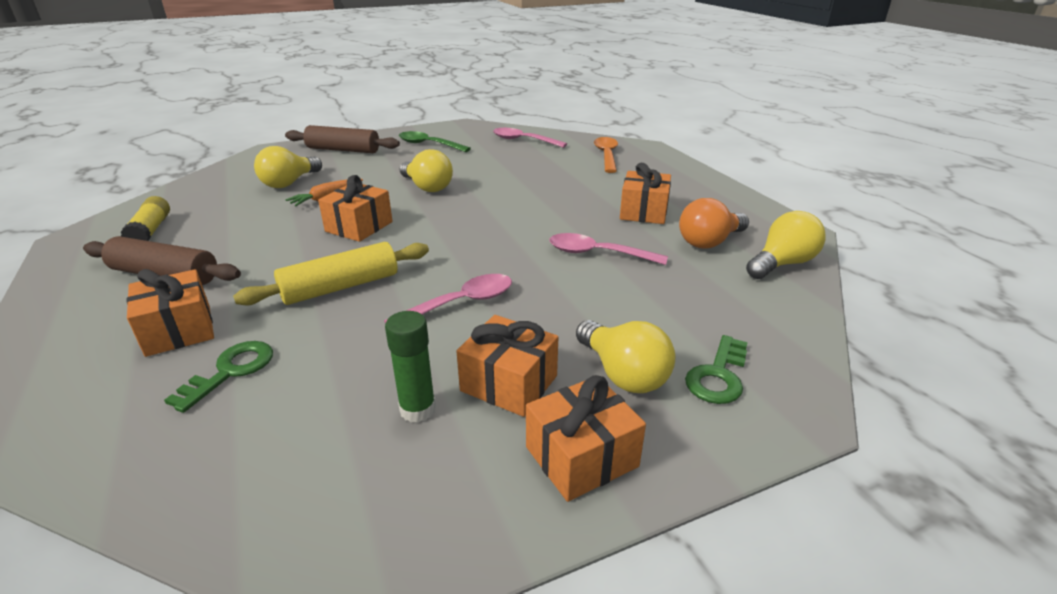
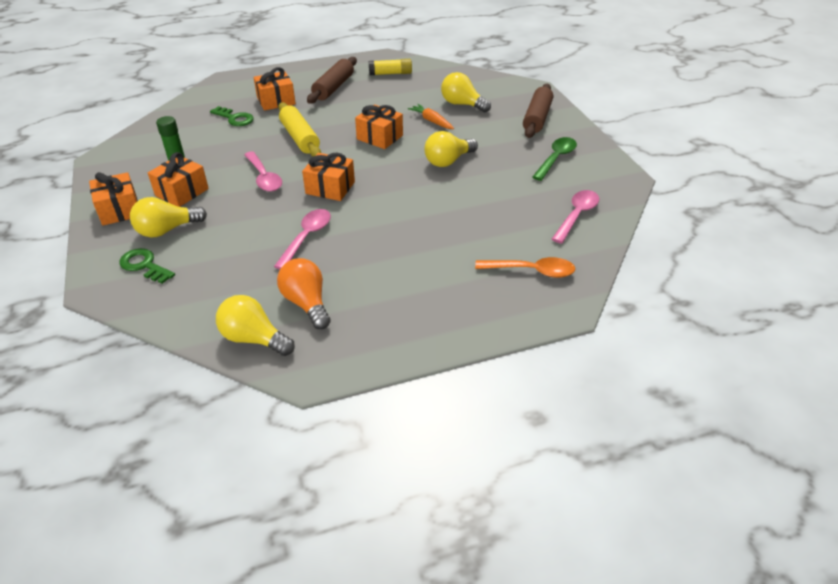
camera: 95 degrees right, 10 degrees up
(643, 212) = (376, 274): orange gift -> orange gift (330, 188)
(782, 264) = (254, 339): yellow light bulb -> yellow light bulb turned 150 degrees clockwise

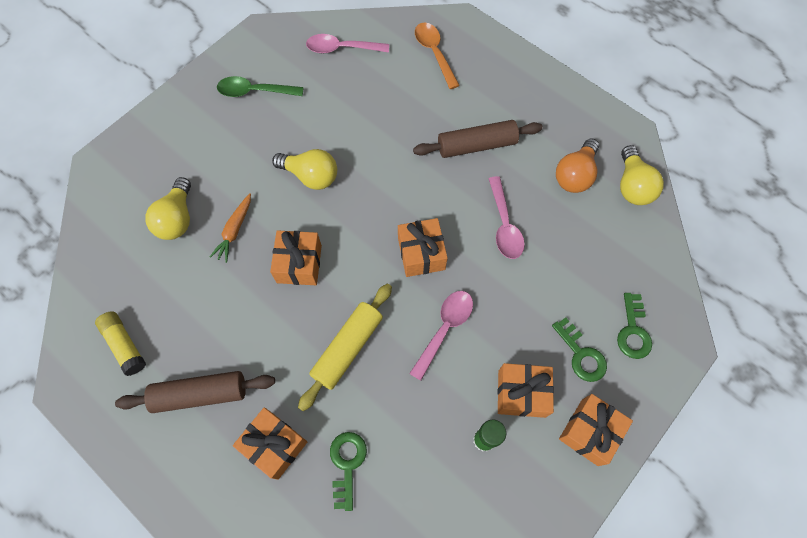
camera: 120 degrees left, 25 degrees up
(167, 230) = (581, 354): yellow light bulb -> green key
(307, 237) = (504, 225): pink spoon -> pink spoon turned 90 degrees counterclockwise
(537, 118) = (176, 134): brown rolling pin -> brown rolling pin (476, 145)

